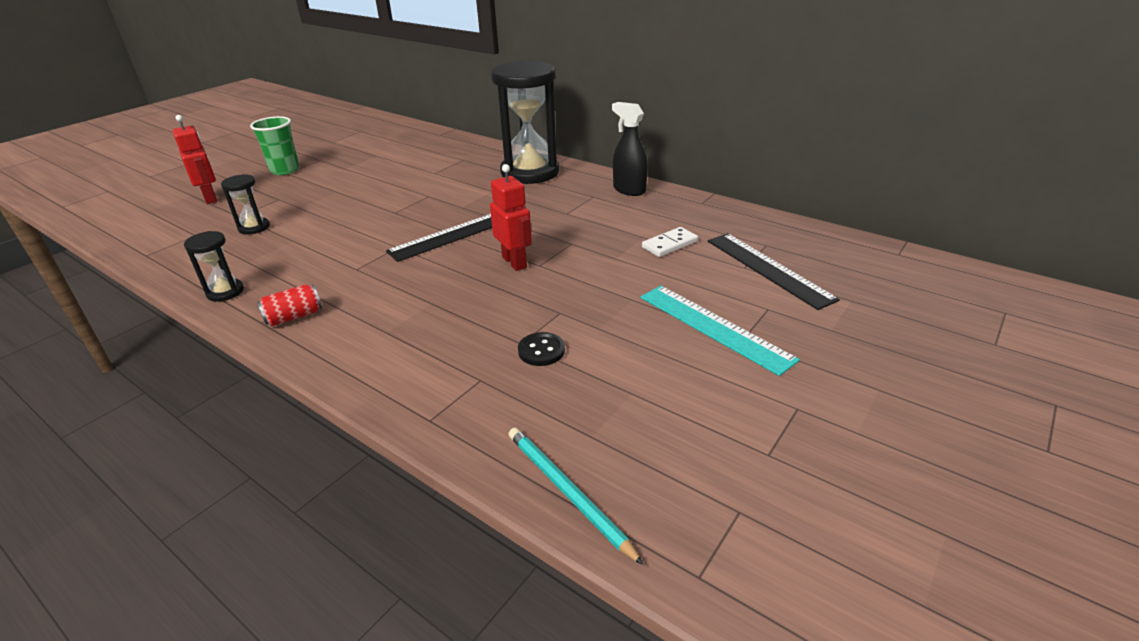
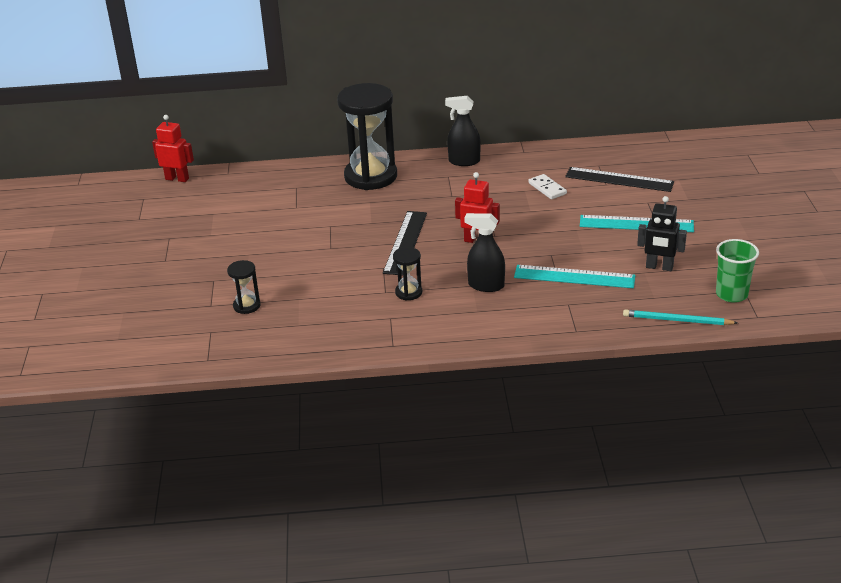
camera: 40 degrees left, 0 degrees up
(211, 198) = (150, 306): red robot -> red robot (177, 179)
(225, 292) = (329, 345): black hourglass -> black hourglass (408, 292)
(285, 170) = (158, 259): green cup -> green cup (731, 294)
(294, 317) = (407, 333): red can -> none
(442, 310) = (486, 285): none -> black spray bottle
(541, 351) = (574, 276): black button -> turquoise ruler
(660, 397) = (659, 267): none -> black robot
(669, 244) = (547, 188): white domino -> white domino turned 45 degrees counterclockwise

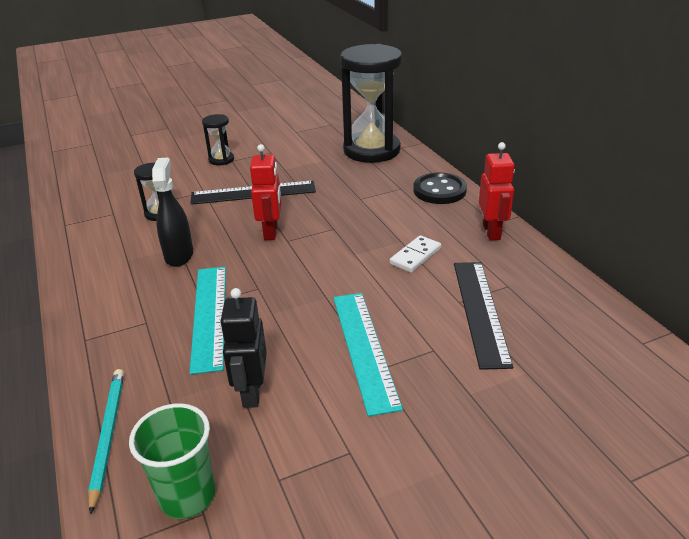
camera: 70 degrees right, 0 degrees up
(177, 179) = (317, 82): red robot -> red robot (492, 232)
(246, 306) = (130, 147): black hourglass -> black hourglass (221, 160)
(464, 161) = (439, 190): black spray bottle -> black button

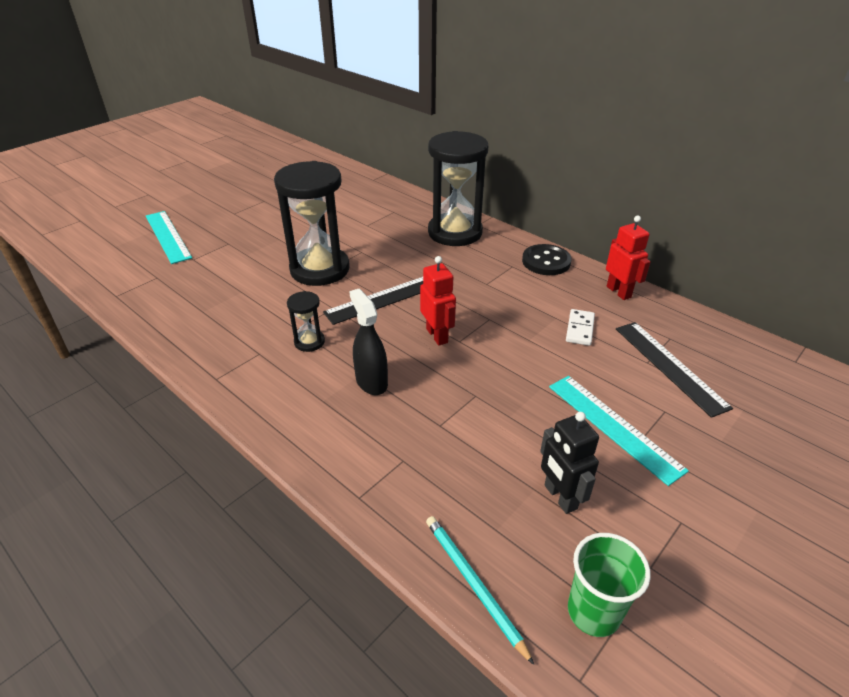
camera: 25 degrees left, 5 degrees up
(209, 316) = (457, 435): turquoise ruler -> turquoise ruler (168, 236)
(221, 160) = (320, 269): black hourglass -> black hourglass, size x2.26

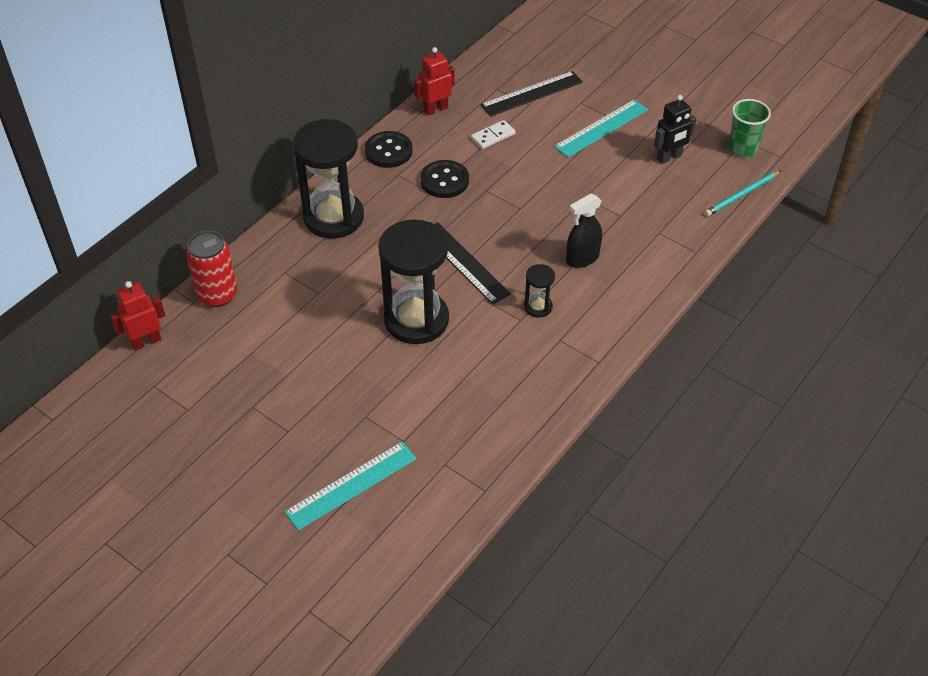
camera: 95 degrees left, 10 degrees up
(377, 187) = (217, 295): none -> red can
(437, 335) = (515, 222): red robot -> red robot (146, 341)
(503, 292) = (444, 181): none -> black button
(580, 329) = (493, 136): white domino -> white domino turned 45 degrees counterclockwise

